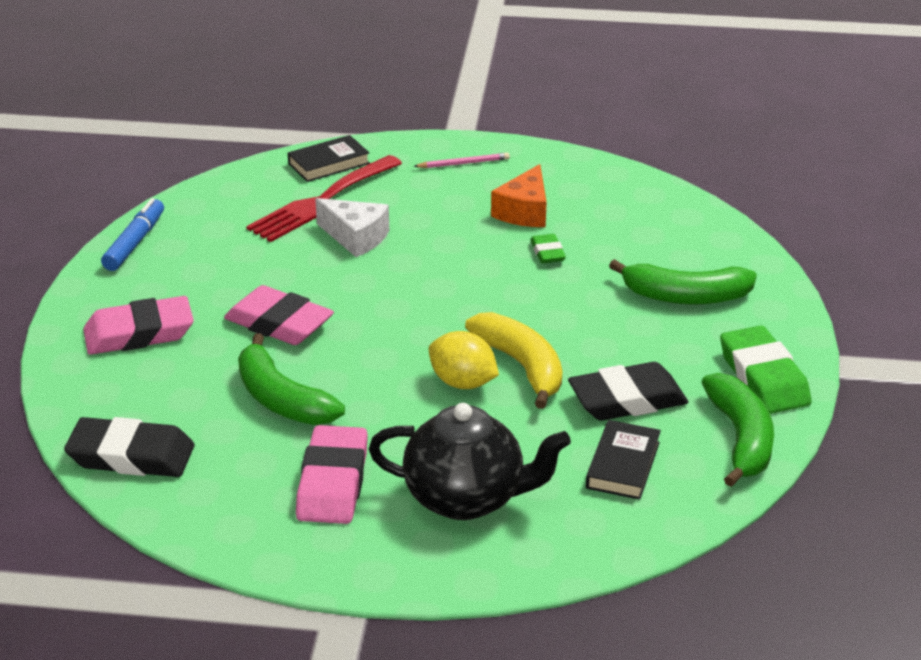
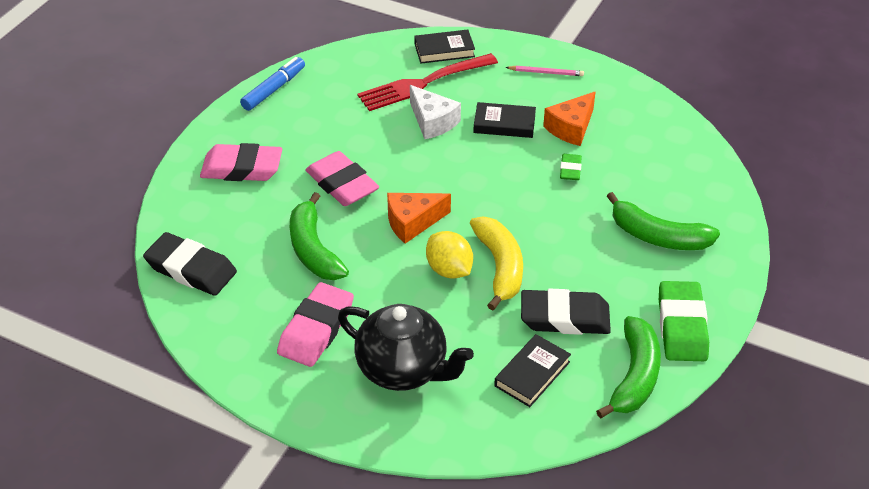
camera: 20 degrees right, 10 degrees up
(390, 344) = (412, 222): none -> orange cheese
(444, 223) = (504, 124): none -> black book

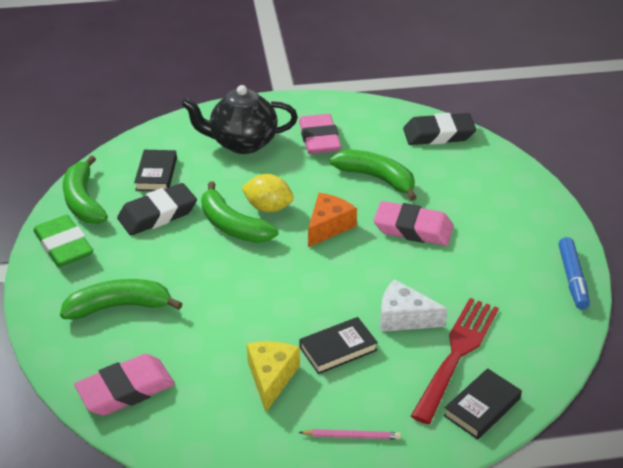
camera: 145 degrees right, 5 degrees down
(242, 168) = (500, 205): pink eraser -> pink eraser (126, 390)
(499, 267) = (233, 226): yellow banana -> green banana
(546, 72) = (352, 436): pink pencil -> pink pencil turned 150 degrees counterclockwise
(570, 170) = (238, 332): green eraser -> none
(571, 128) = (271, 377): orange cheese -> yellow cheese

